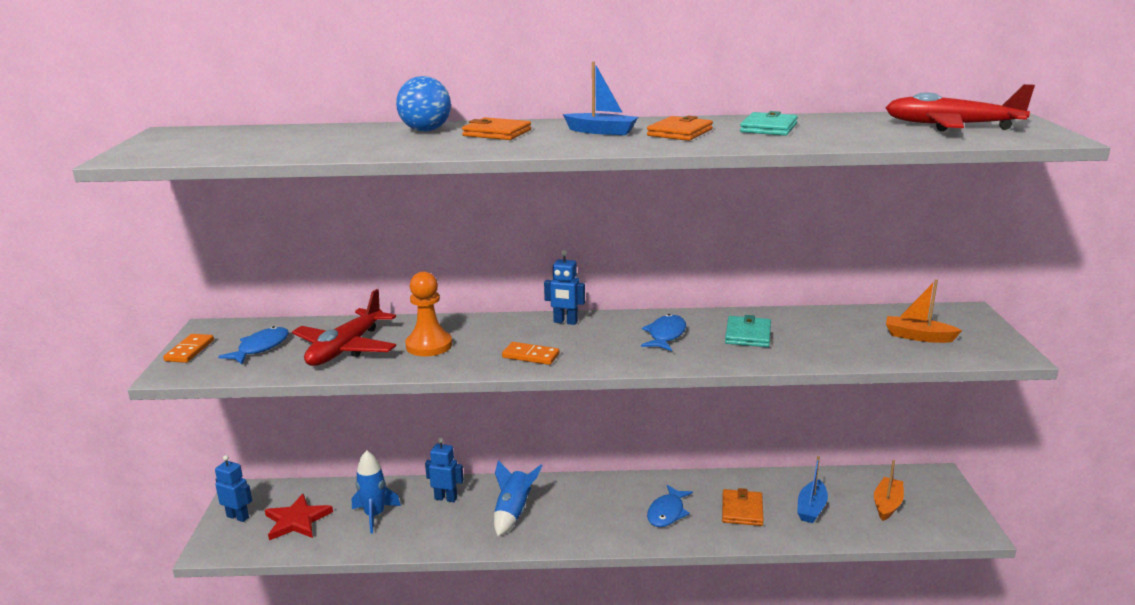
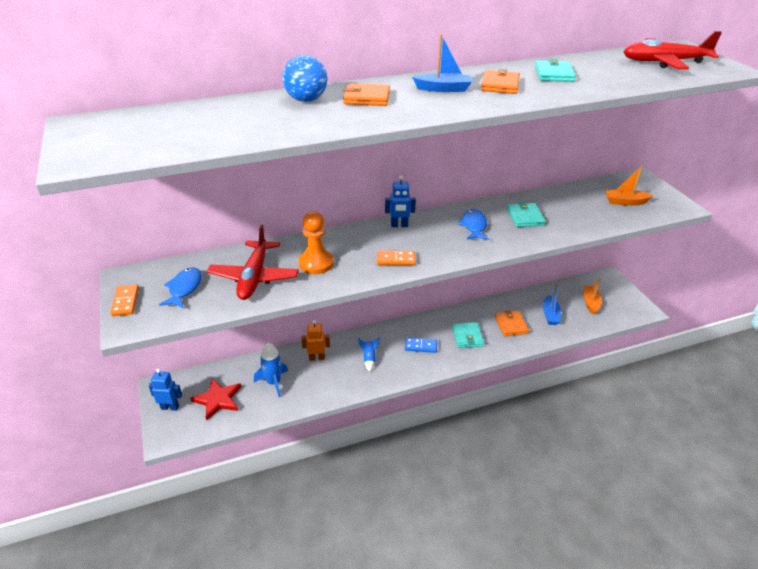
camera: 20 degrees left, 15 degrees up
(446, 498) = (317, 358): blue robot -> orange robot
(513, 512) = (369, 359): blue rocket -> blue rocket, size x0.63
(593, 512) = (421, 346): none -> blue domino
(667, 512) = (467, 337): blue fish -> turquoise wallet

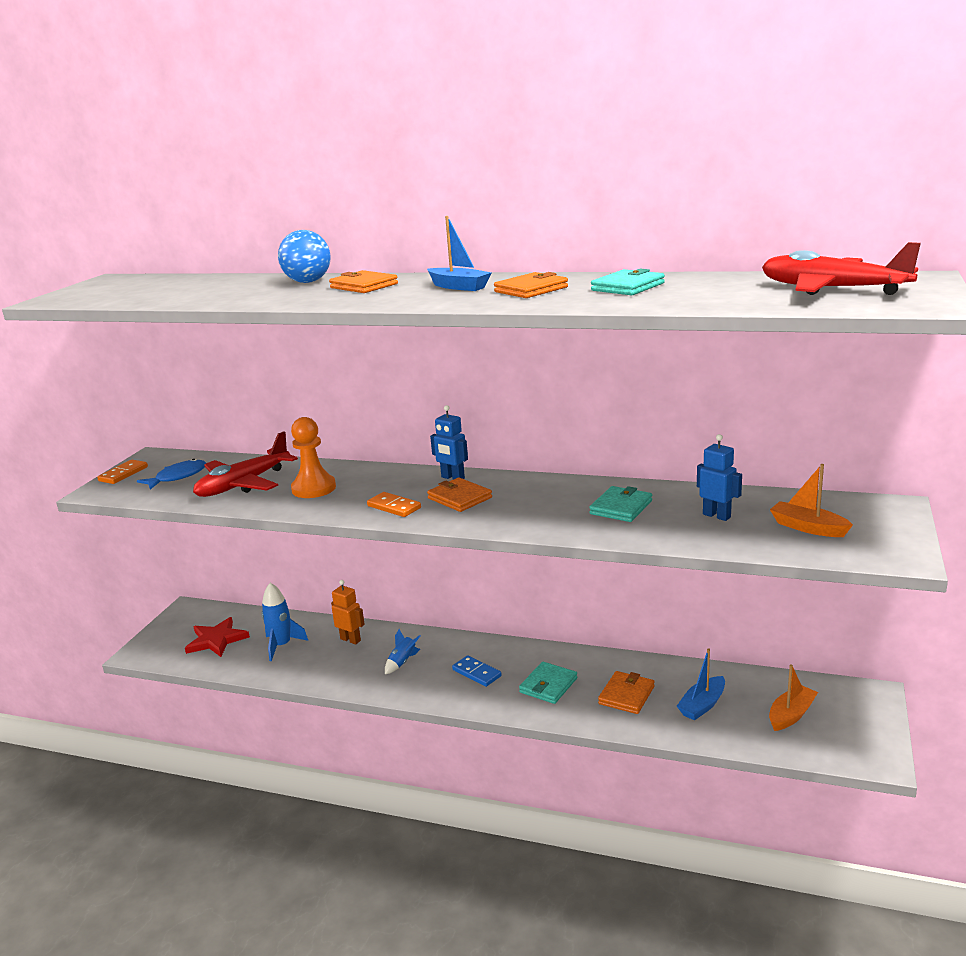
camera: 40 degrees right, 15 degrees down
(170, 407) = (173, 629): blue robot -> blue robot (717, 516)
(427, 239) = (459, 498): none -> orange wallet
(474, 226) = (537, 500): blue fish -> none

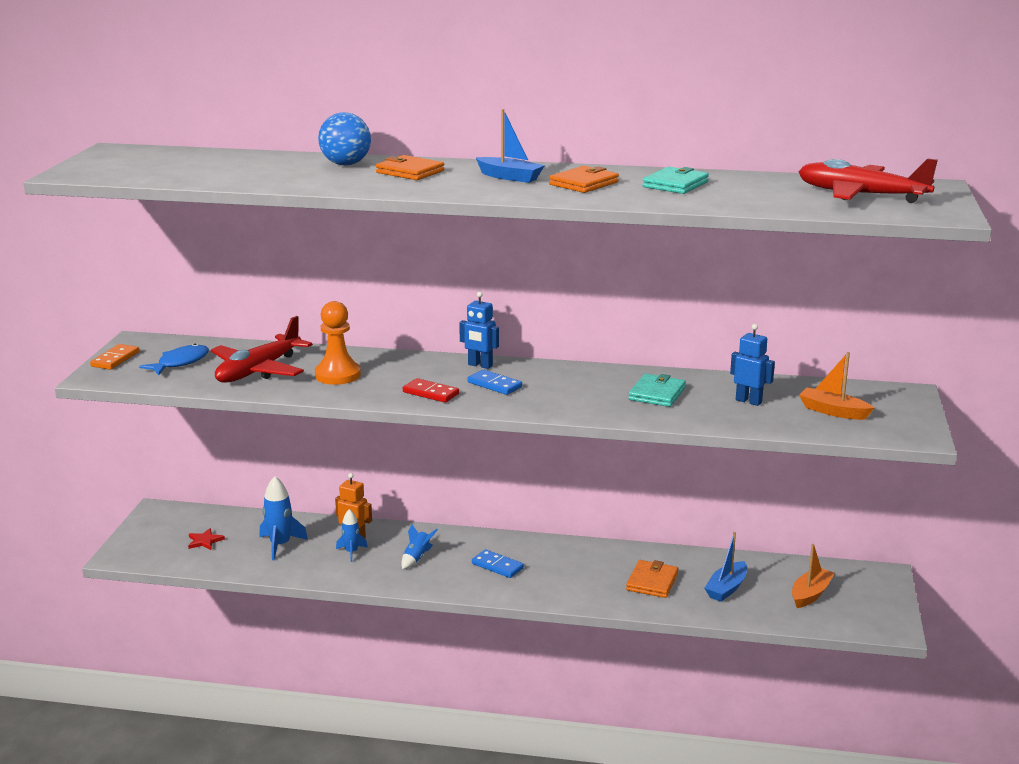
camera: 10 degrees left, 0 degrees up
(216, 640) = (204, 541): red star -> red star, size x0.55
(344, 654) = (351, 552): none -> blue rocket
(394, 507) = (431, 393): orange domino -> red domino
(459, 498) = (494, 385): orange wallet -> blue domino
(548, 685) = (573, 575): turquoise wallet -> none

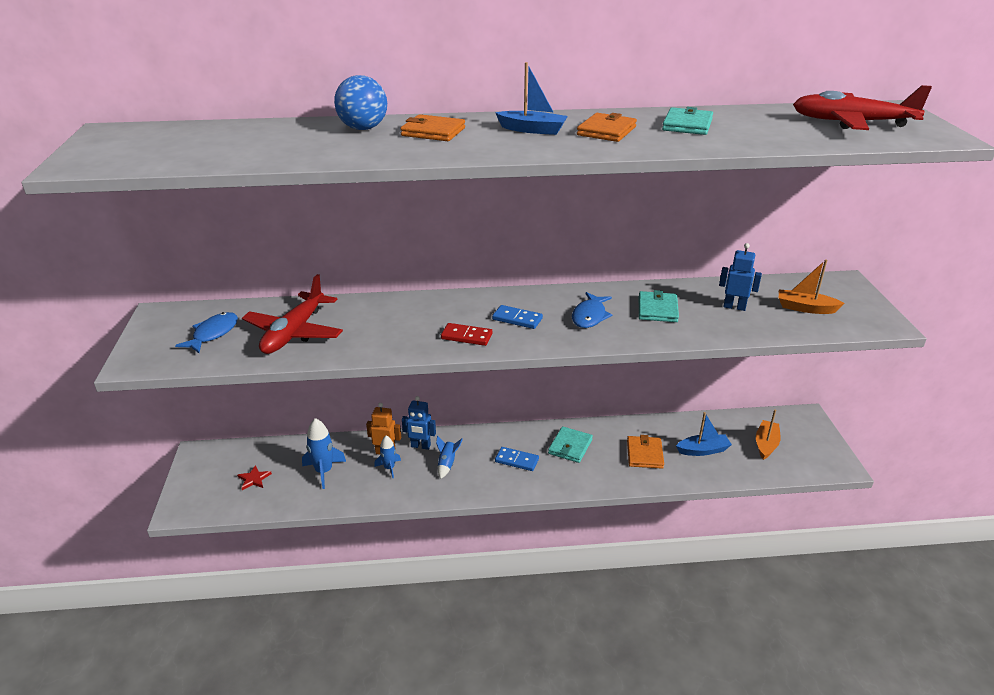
camera: 15 degrees left, 10 degrees up
(115, 359) = (145, 338): orange domino -> none
(337, 375) = (371, 327): orange pawn -> none
(480, 365) = (492, 299): blue robot -> blue robot (420, 446)
(567, 562) = (570, 447): none -> turquoise wallet
(576, 391) = (590, 316): none -> blue fish
(726, 588) = (703, 450): blue boat -> blue boat turned 120 degrees counterclockwise

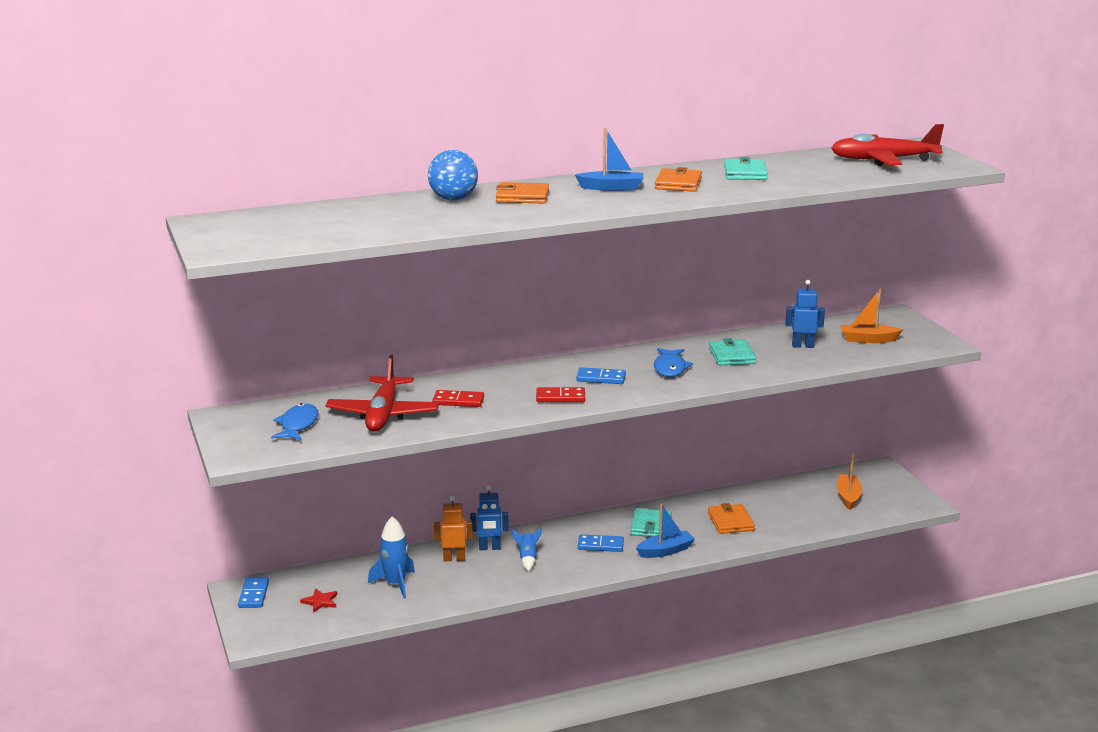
camera: 15 degrees left, 10 degrees down
(207, 461) = (254, 595): none -> blue domino
(370, 327) = (458, 401): none -> red domino
(389, 468) = (466, 571): blue rocket -> none
(703, 450) = (788, 510): blue boat -> blue boat (665, 551)

